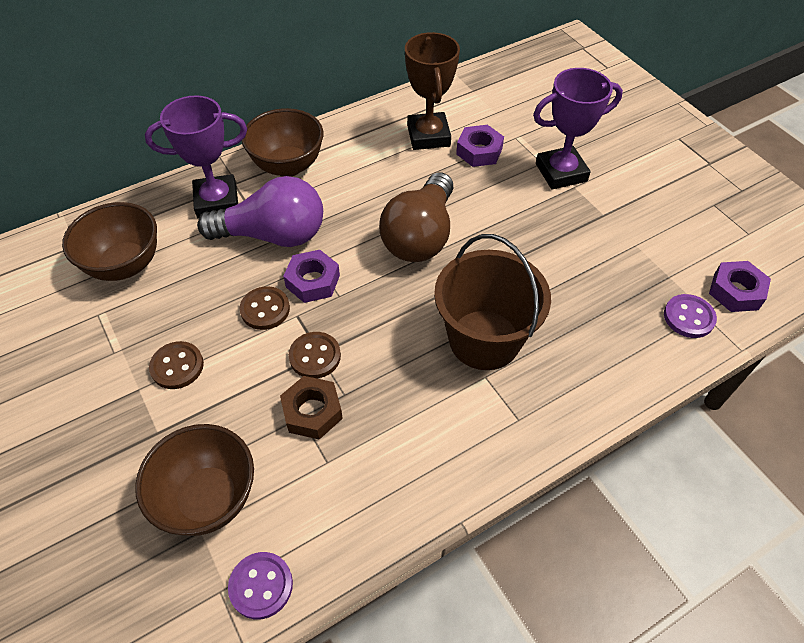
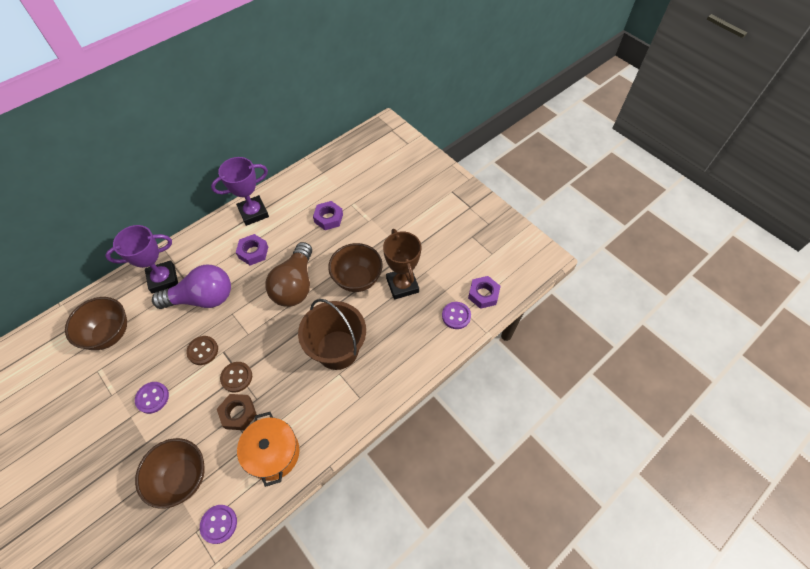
camera: 10 degrees left, 5 degrees up
(177, 366) = (152, 398): brown button -> purple button
(288, 166) = (207, 246): brown bowl -> brown bowl (357, 279)
(313, 281) = (230, 327): purple nut -> purple nut (253, 252)
(365, 484) = (273, 453): none -> orange pot
(428, 136) = (296, 211): brown trophy -> brown trophy (402, 285)
(561, 172) = (380, 226): purple trophy -> purple trophy (253, 213)

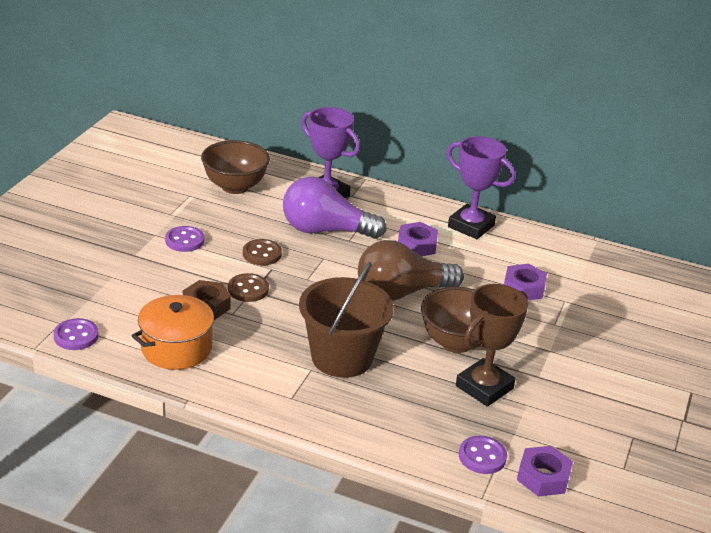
camera: 60 degrees right, 25 degrees down
(182, 478) = (111, 292): brown bowl -> none
(202, 298) = (325, 230): purple light bulb -> purple light bulb turned 135 degrees clockwise

